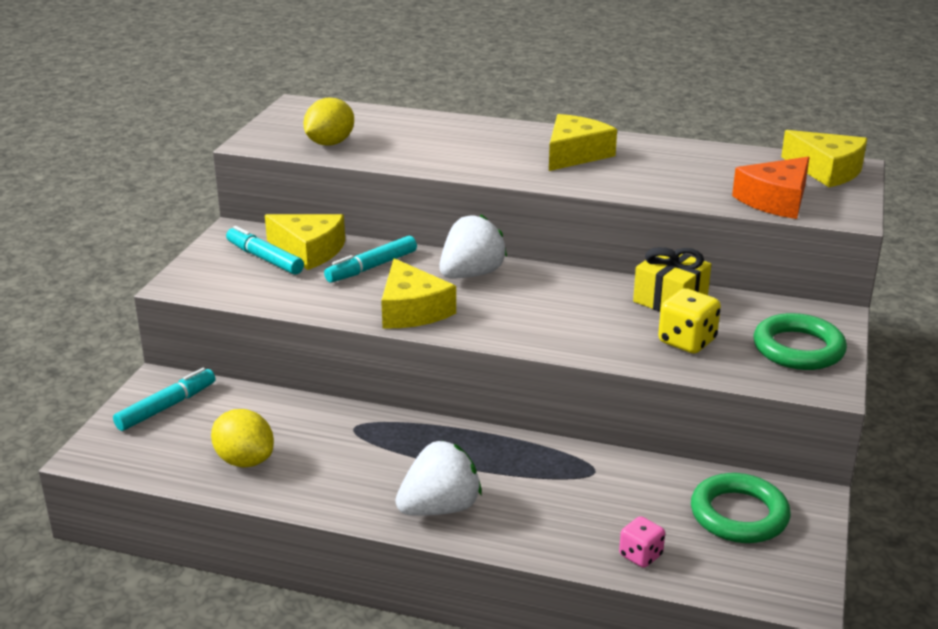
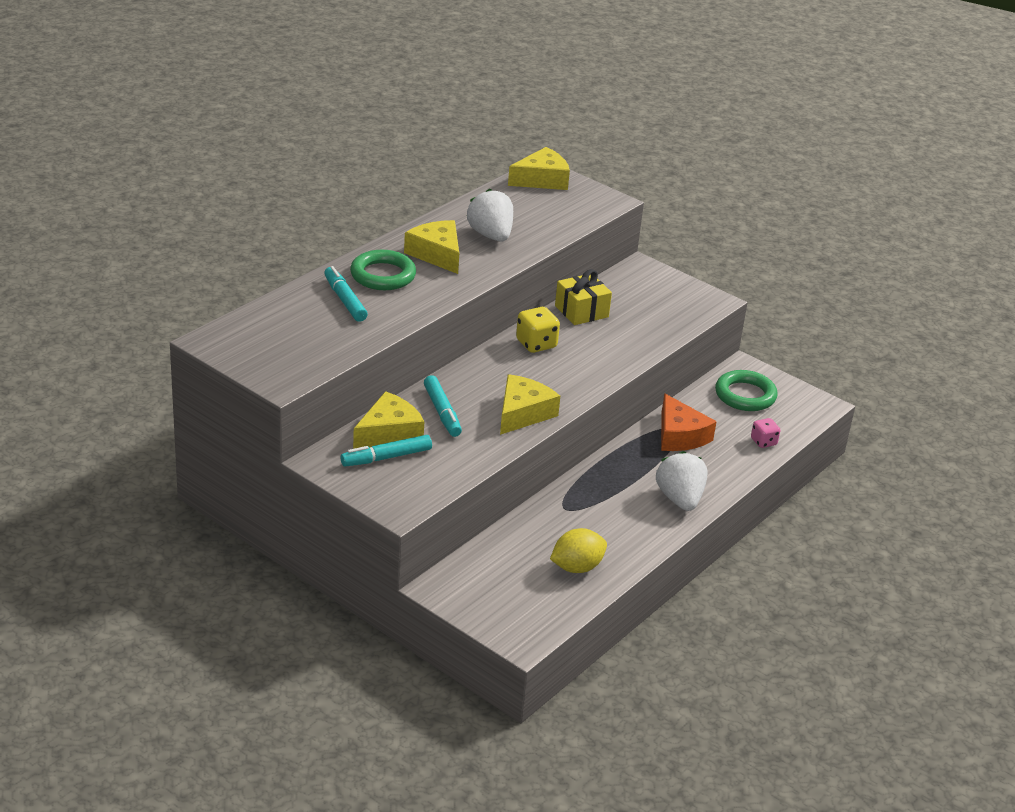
camera: 70 degrees left, 5 degrees up
(166, 407) = (479, 590): turquoise marker -> turquoise marker (345, 300)
(330, 143) = (319, 348): yellow lemon -> none
(412, 310) = (523, 413): yellow cheese -> yellow cheese turned 60 degrees counterclockwise
(471, 274) = (487, 373): white strawberry -> white strawberry (491, 235)
(687, 341) = (637, 325): yellow dice -> yellow dice (536, 344)
(775, 200) = (573, 214): orange cheese -> orange cheese (679, 435)
(798, 349) = (670, 293): green ring -> green ring (383, 275)

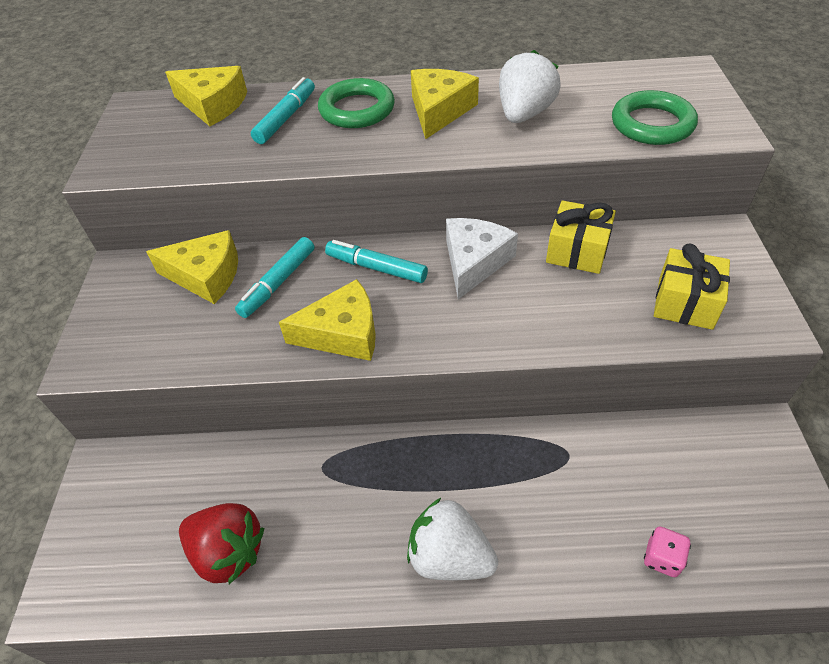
camera: 55 degrees right, 15 degrees up
(386, 457) = (163, 299): turquoise marker -> turquoise marker (376, 268)
(536, 344) = (474, 262): yellow dice -> white cheese
(542, 180) = (674, 79): yellow cheese -> yellow cheese (213, 105)
(576, 567) = (228, 552): yellow lemon -> red strawberry
(666, 310) = (685, 303): none -> yellow gift
(679, 435) = (562, 468): orange cheese -> none
(679, 499) = (449, 556): white strawberry -> white strawberry turned 105 degrees counterclockwise
(745, 395) = (718, 471): green ring -> green ring (652, 124)

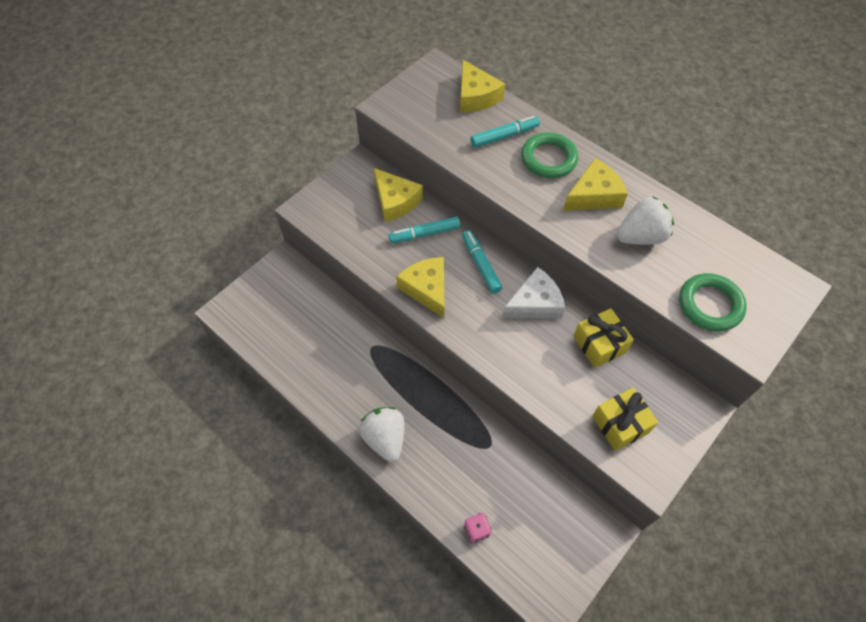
camera: 40 degrees right, 10 degrees up
(228, 552) = (300, 351): red strawberry -> none
(343, 333) = (427, 289): yellow cheese -> yellow cheese turned 150 degrees counterclockwise

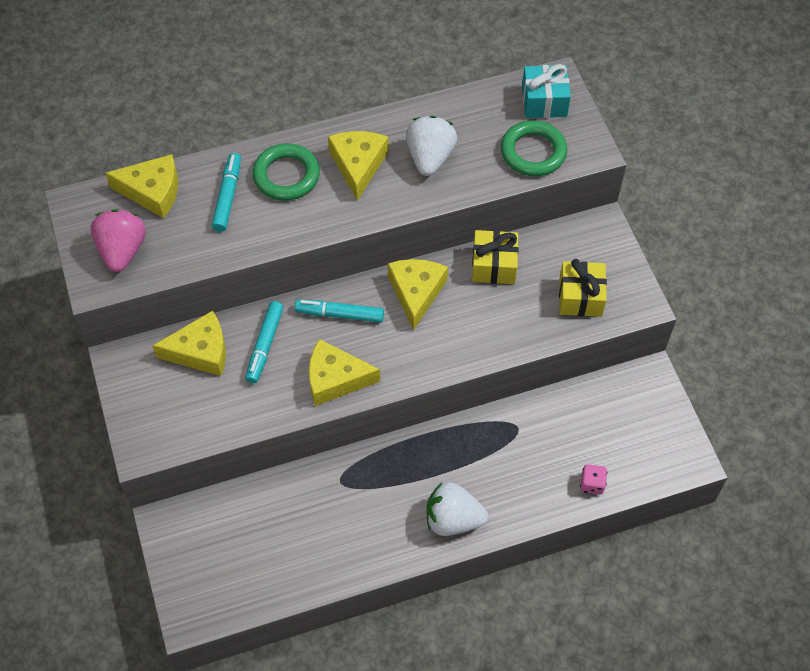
camera: 60 degrees left, 0 degrees up
(419, 105) = (122, 251): none -> pink strawberry
(535, 303) = (416, 292): white cheese -> yellow cheese
(767, 288) = (544, 101): none -> turquoise gift

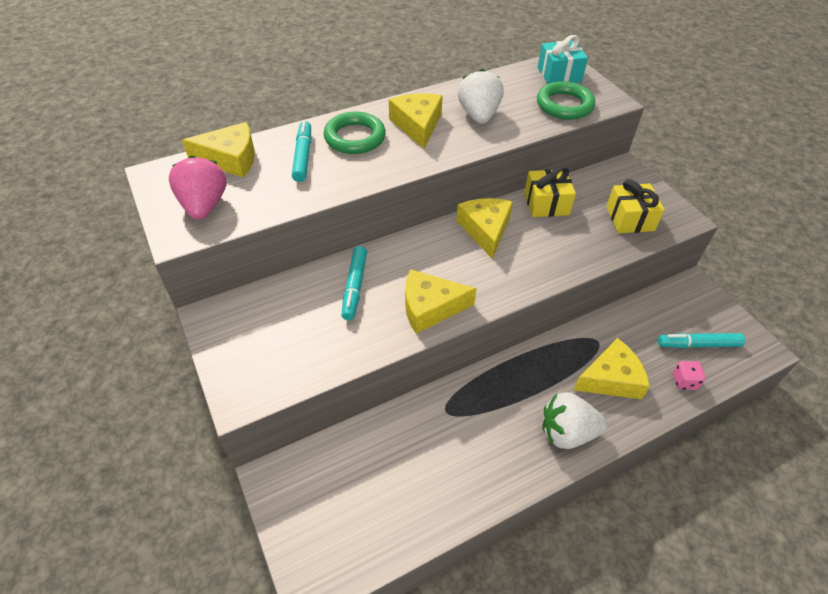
camera: 10 degrees left, 10 degrees down
(200, 351) = (292, 299): yellow cheese -> yellow cheese (611, 379)
(340, 314) = (420, 254): turquoise marker -> turquoise marker (698, 344)

